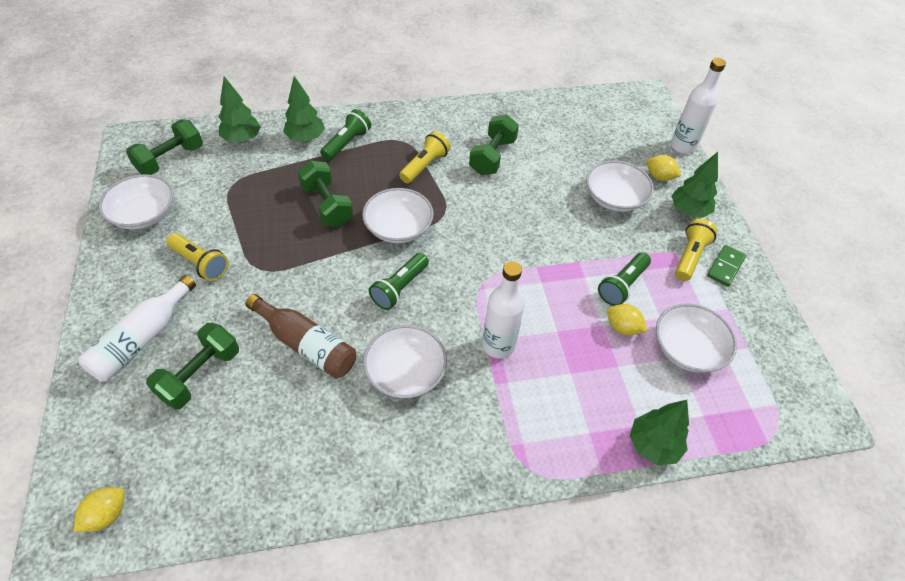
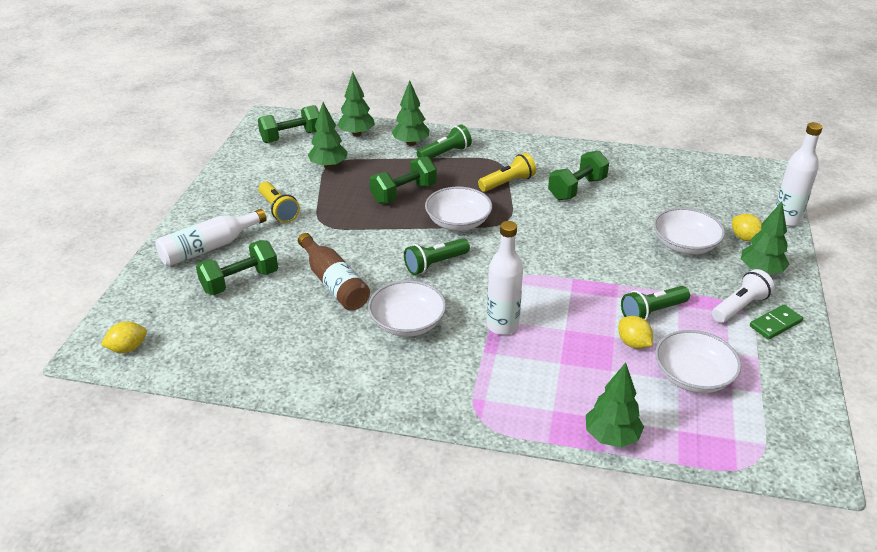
camera: 25 degrees right, 15 degrees down
(144, 214) = (252, 168): white bowl -> none
(230, 189) = (329, 166): none -> green tree
(327, 205) = (404, 193): green dumbbell -> green dumbbell turned 60 degrees clockwise
(690, 256) = (740, 307): yellow flashlight -> white flashlight

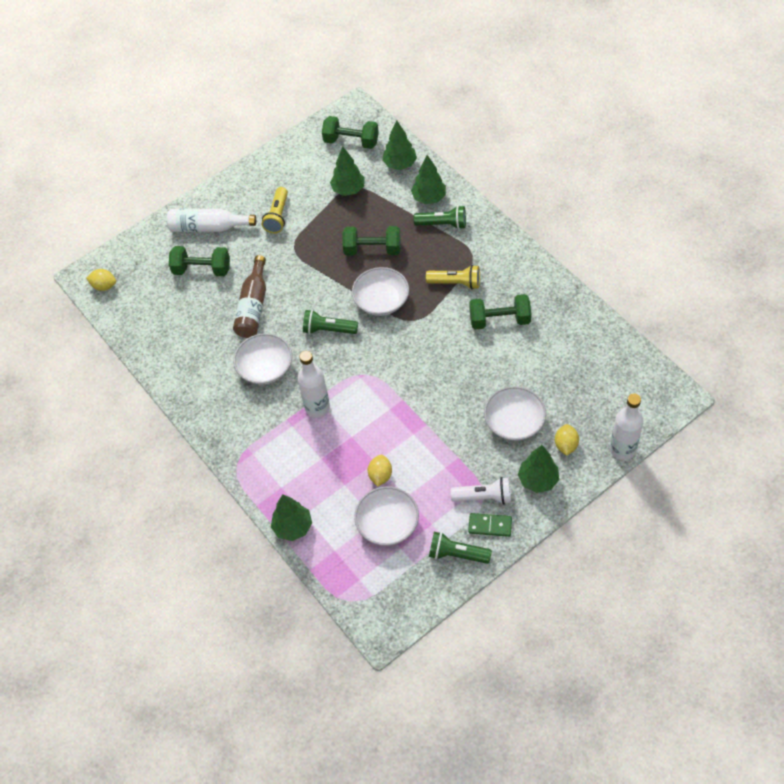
camera: 45 degrees right, 20 degrees up
(652, 312) = (421, 461): green flashlight -> green flashlight (457, 554)

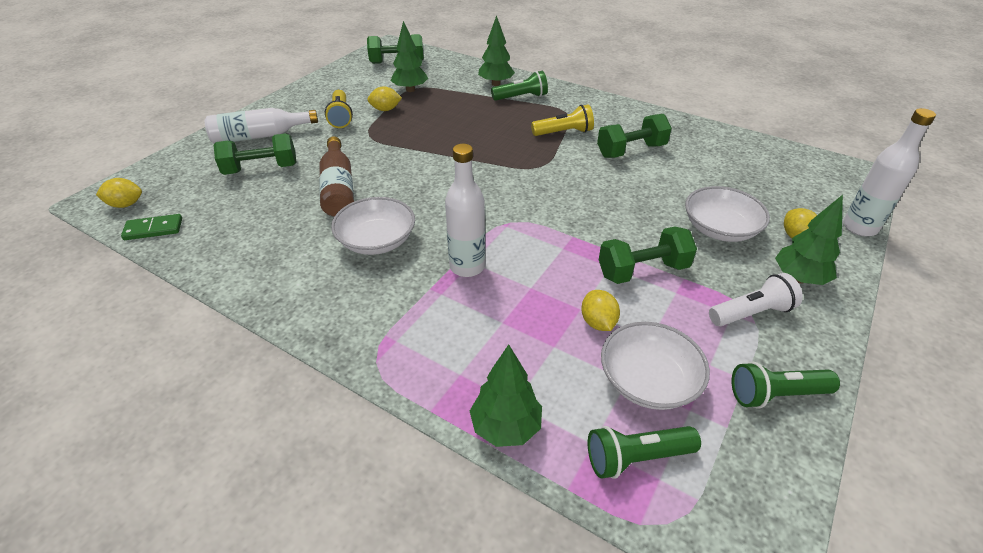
camera: 25 degrees left, 15 degrees down
(318, 214) = (385, 109): none -> yellow lemon
(328, 329) = (443, 191): green flashlight -> green flashlight (636, 457)
(372, 249) = (459, 124): green dumbbell -> green dumbbell (642, 270)
(381, 300) = (492, 158): white bowl -> none
(400, 164) = (454, 69): green tree -> none
(490, 525) = (788, 345): green domino -> green domino (153, 229)

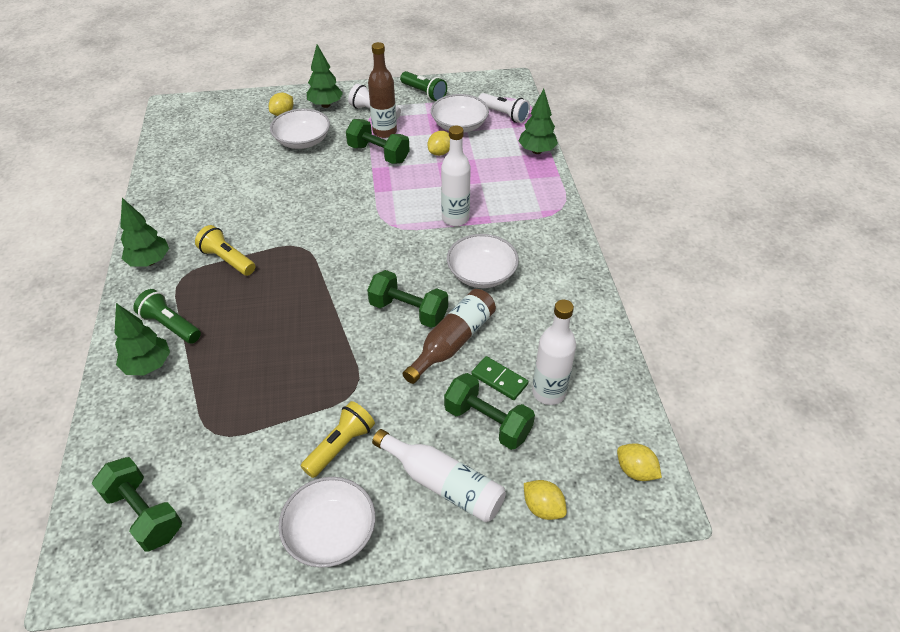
camera: 130 degrees left, 5 degrees up
(153, 229) = (625, 412): green domino -> green domino (499, 379)
(301, 97) = (330, 532): none -> white bowl
(385, 109) = (290, 418): yellow lemon -> yellow lemon (543, 507)
(410, 90) = (222, 433): green tree -> green tree (150, 261)
(631, 151) = (228, 210): green dumbbell -> green dumbbell (408, 311)
(636, 457) = (504, 115): green flashlight -> white flashlight
(689, 298) = (384, 132): none -> brown bottle
(859, 227) = (248, 96): white bottle -> white bottle (549, 392)

